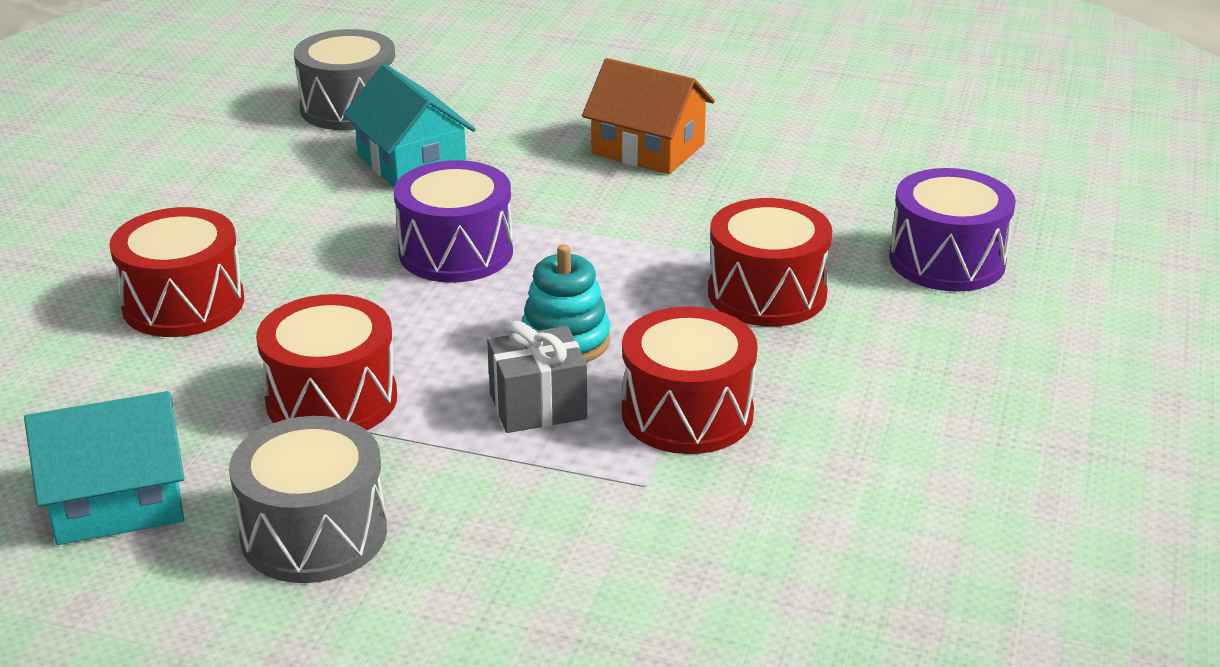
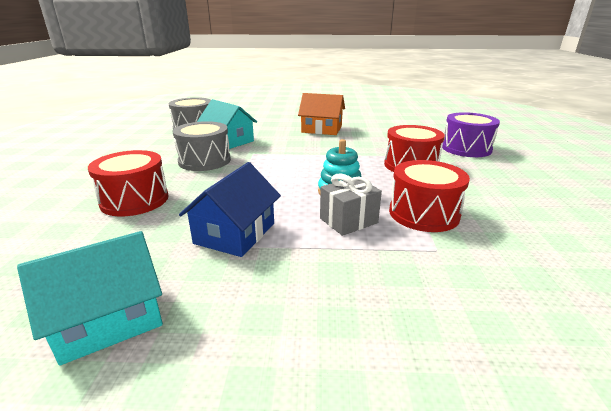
camera: 15 degrees left, 5 degrees down
(314, 534) = (261, 316): grey drum -> grey drum (204, 161)
(331, 400) = (235, 233): red drum -> blue house
(456, 252) = (265, 166): purple drum -> none

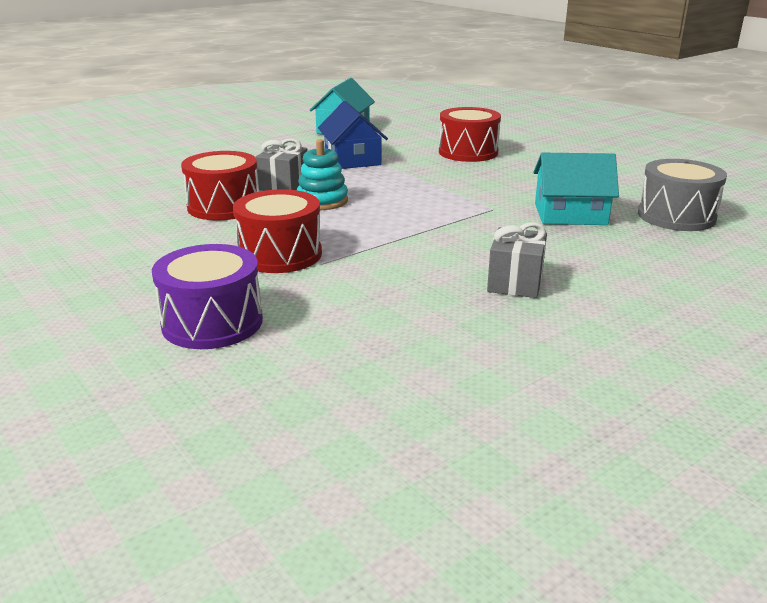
camera: 140 degrees right, 0 degrees up
(204, 161) = (515, 187): grey drum -> none
(321, 129) = (515, 282): orange house -> grey gift

